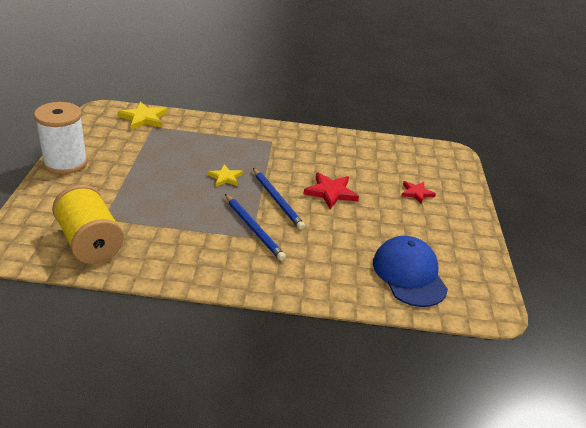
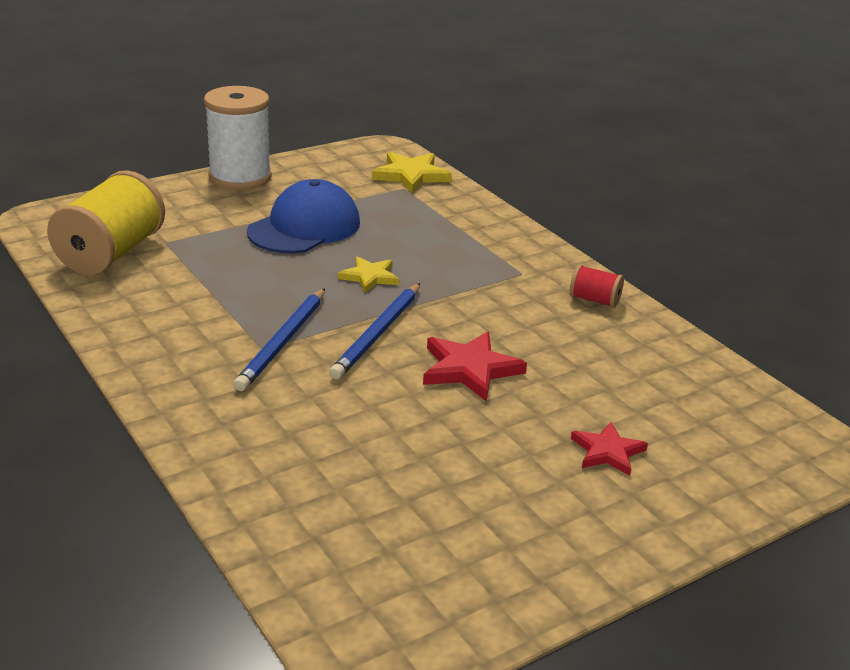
camera: 55 degrees right, 5 degrees down
(313, 138) = (594, 300): none -> red spool
(409, 274) = (356, 521): blue cap -> blue cap (304, 227)

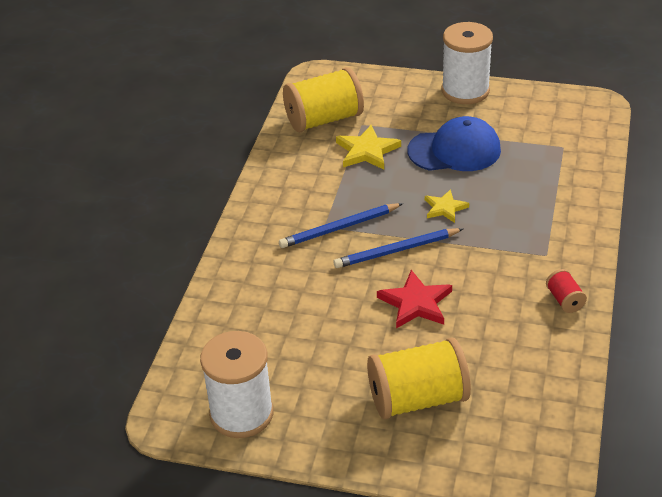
camera: 50 degrees right, 10 degrees up
(411, 175) = (583, 138): yellow star -> yellow star (367, 151)
(453, 586) = (241, 413): none -> white spool
(607, 452) = (417, 399): red star -> yellow spool

